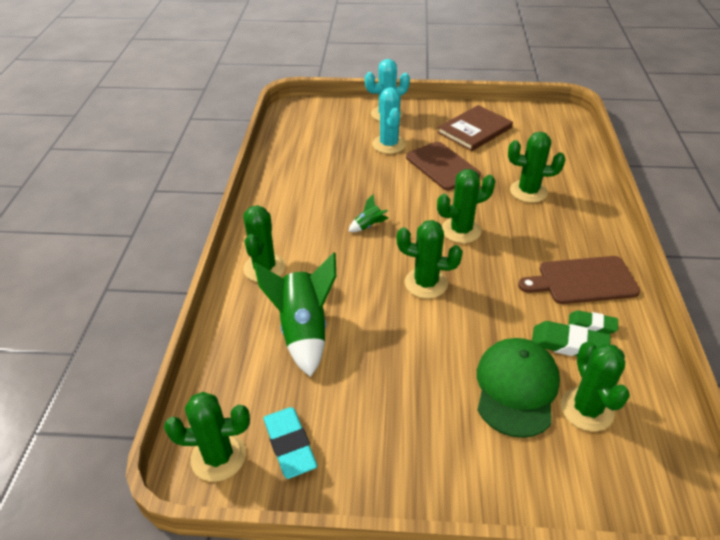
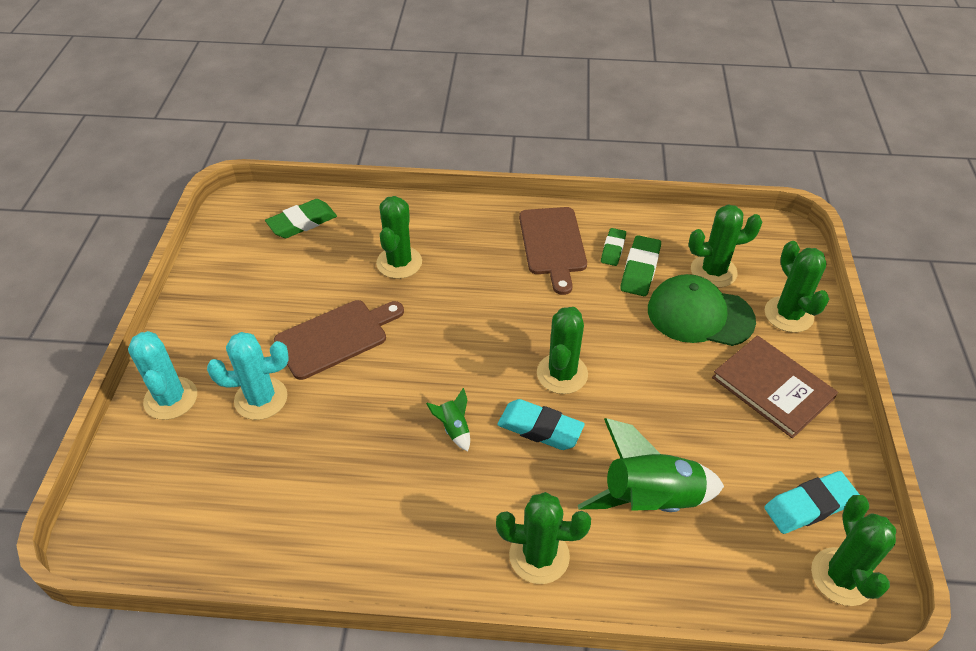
camera: 90 degrees left, 5 degrees up
(370, 269) = (540, 428): none -> turquoise eraser
(461, 230) = (468, 333): green cactus -> green cactus (788, 314)
(474, 130) = (249, 296): brown book -> brown book (772, 387)
(556, 143) = (302, 223): none -> green eraser

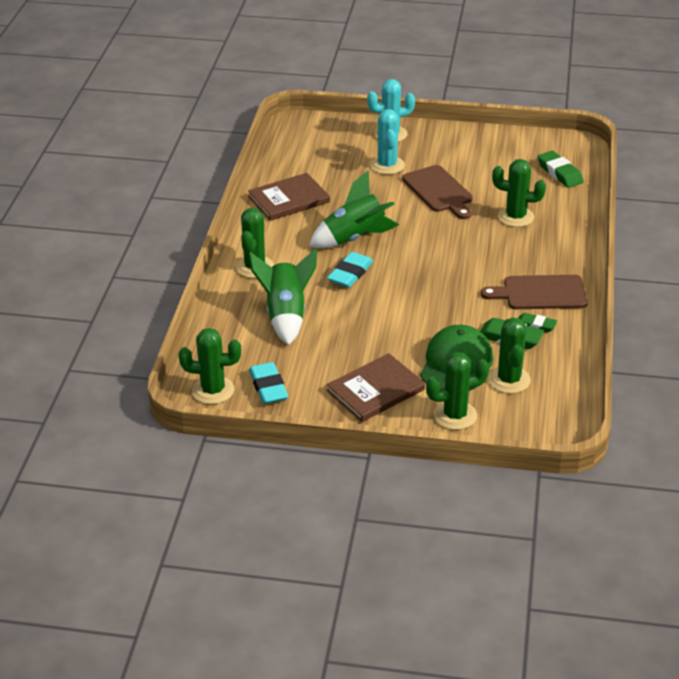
camera: 95 degrees right, 10 degrees down
(348, 525) = (289, 199): none -> brown book
(454, 429) = (354, 238): green rocket -> green rocket, size x2.26
(562, 374) = (398, 287): green cactus -> none

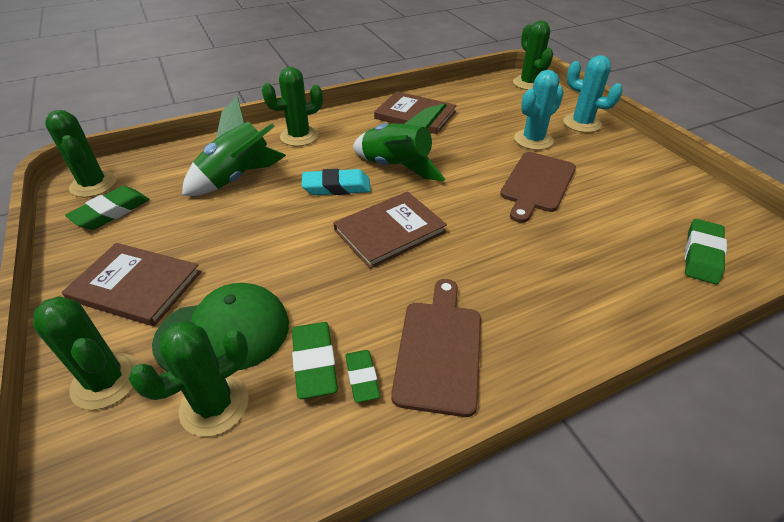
camera: 55 degrees right, 5 degrees up
(268, 387) = (111, 212): turquoise eraser -> green eraser
(425, 270) = (389, 231): none -> brown book
(515, 217) = (567, 256): green cactus -> green cactus (529, 83)
(540, 293) = (439, 350): brown cutting board -> brown cutting board turned 45 degrees clockwise

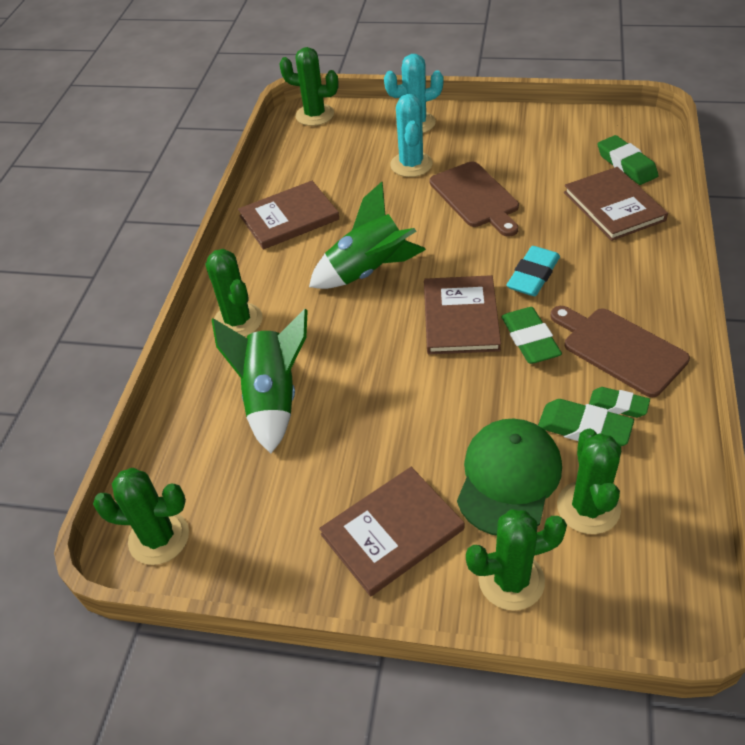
camera: 50 degrees left, 5 degrees up
(111, 212) = (238, 529): green eraser -> green eraser (530, 339)
(299, 136) = (238, 321): green cactus -> green cactus turned 45 degrees counterclockwise
(336, 187) = (361, 327): turquoise eraser -> turquoise eraser (533, 275)
(631, 269) = (614, 206): none -> brown book

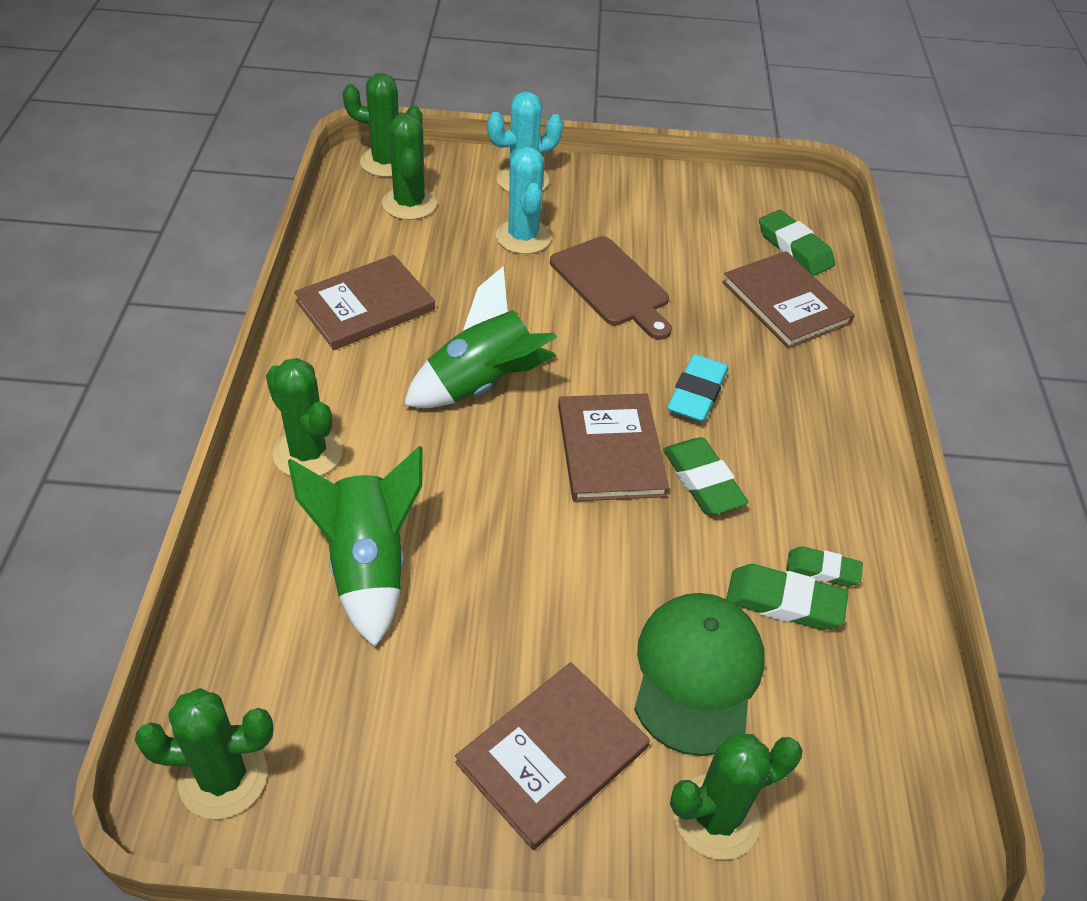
camera: 15 degrees left, 0 degrees up
(588, 507) = (802, 711): green cactus -> green cactus (409, 204)
(620, 349) = (815, 494): brown cutting board -> none

